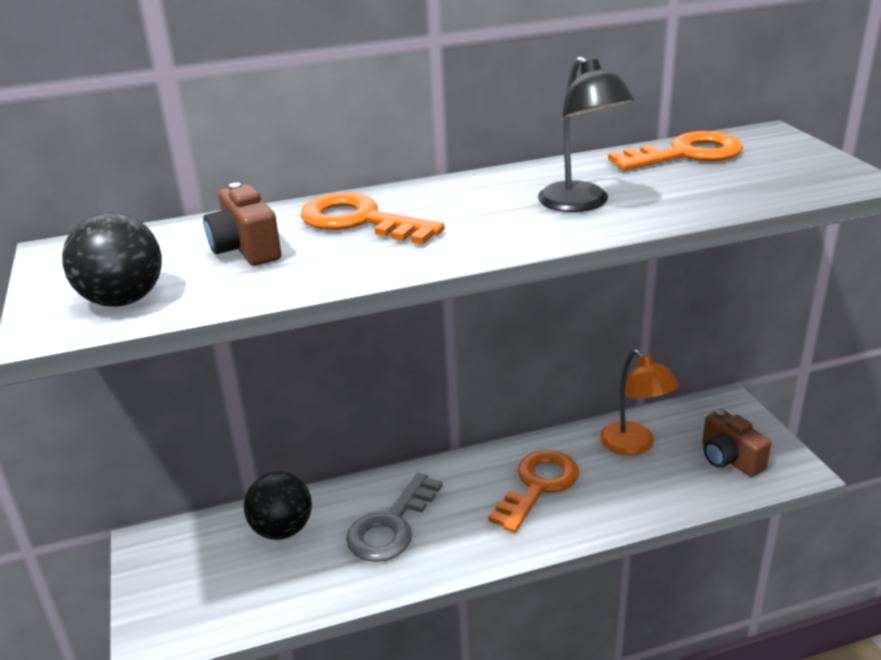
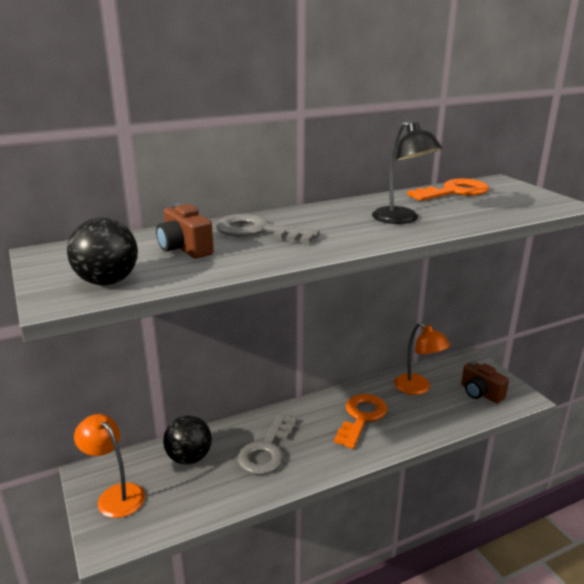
camera: 10 degrees left, 5 degrees down
(175, 575) = (115, 495): none -> orange lamp
(360, 221) = (258, 231): orange key -> grey key

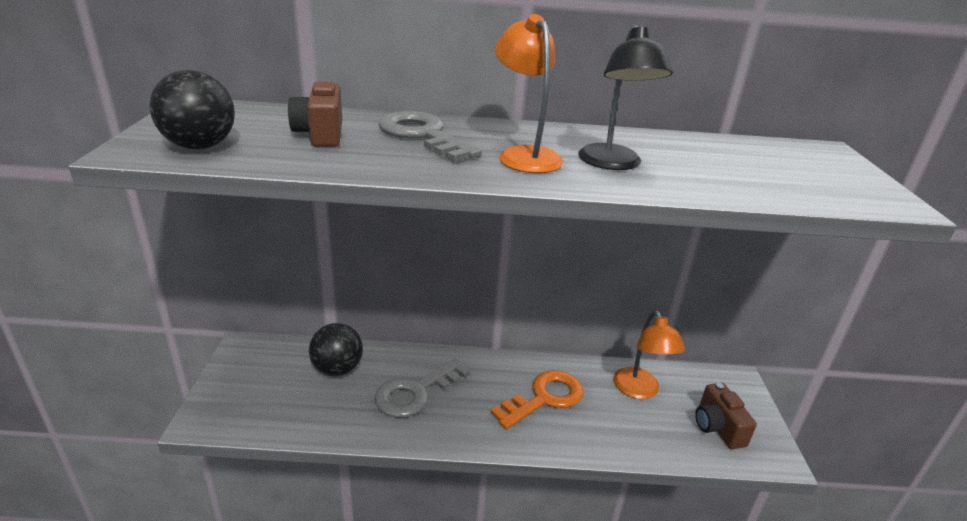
camera: 25 degrees right, 5 degrees up
(115, 495) = (247, 377): orange lamp -> orange lamp (524, 155)
(454, 192) = (736, 148): orange key -> none

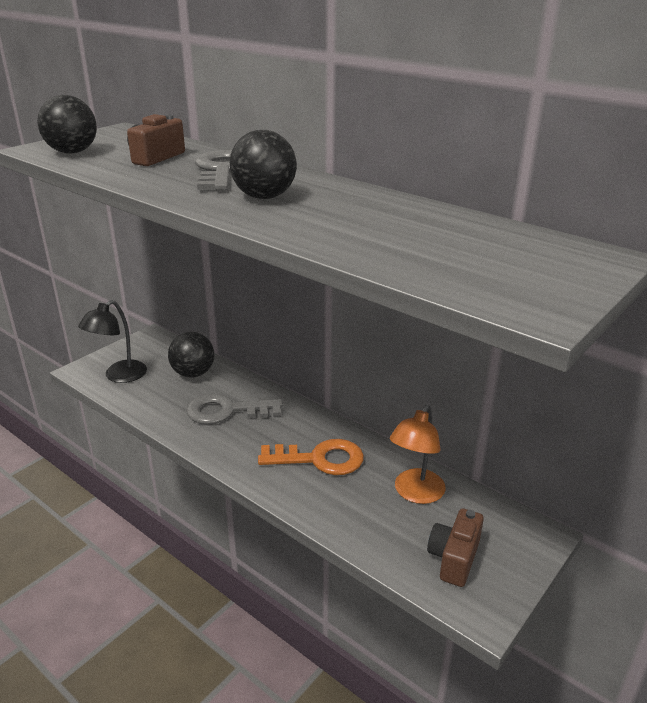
camera: 40 degrees right, 0 degrees up
(524, 155) = (264, 197): orange lamp -> black ball
(612, 164) = (323, 217): black lamp -> black lamp (119, 376)

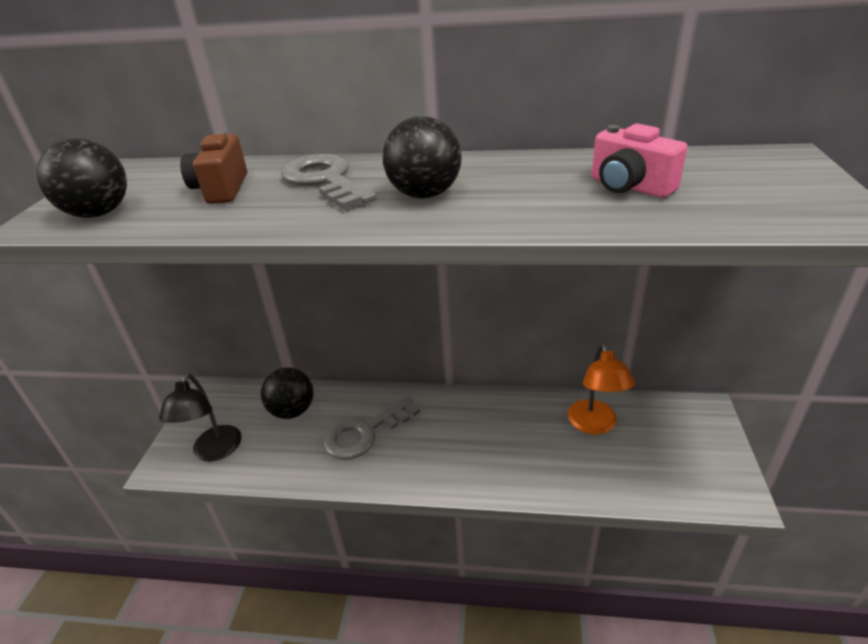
camera: 30 degrees left, 5 degrees up
(319, 459) = (493, 436): orange key -> none
(415, 236) = (629, 187): none -> pink camera
(454, 558) = (676, 464): brown camera -> none

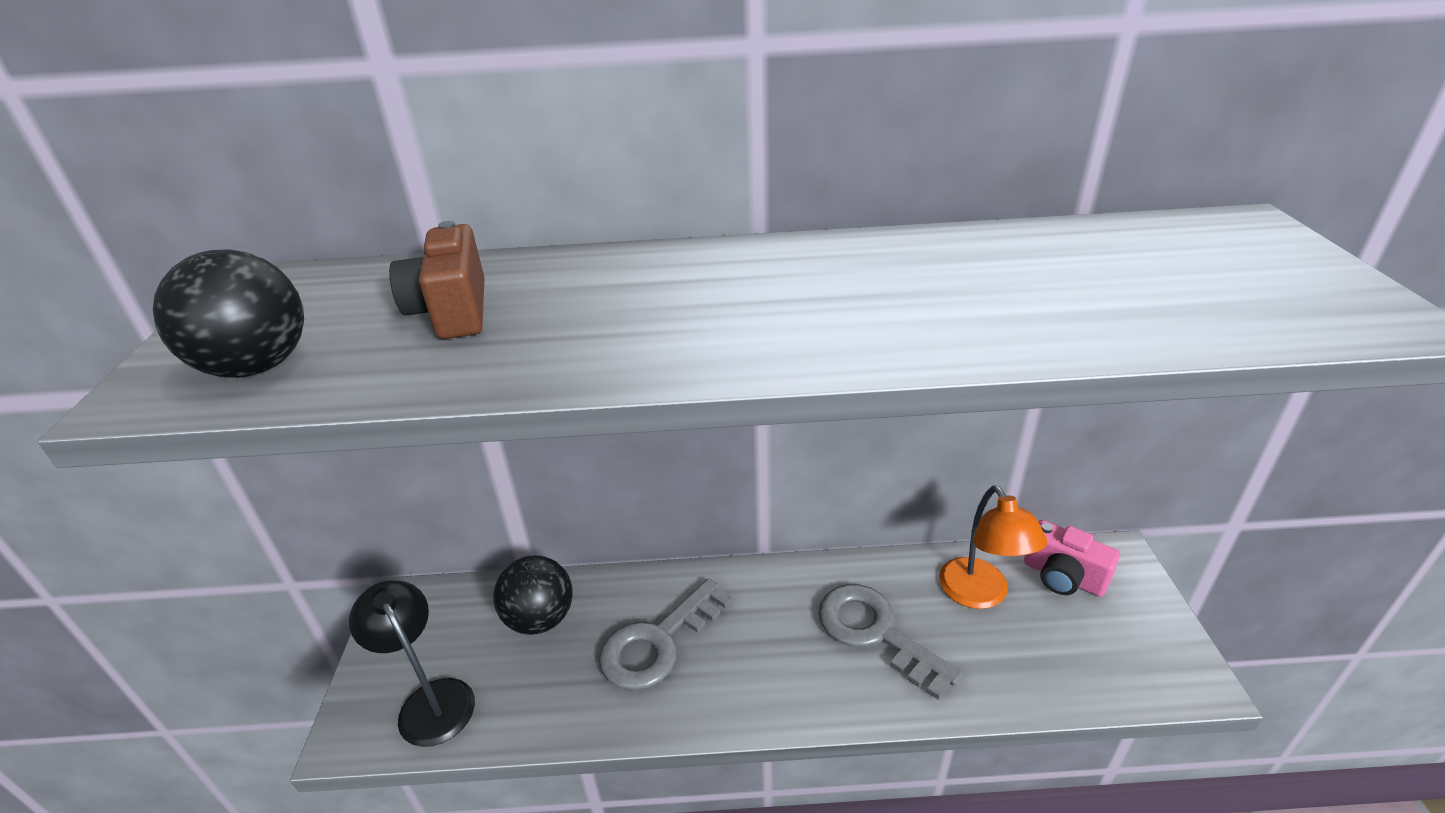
camera: 10 degrees left, 0 degrees up
(214, 452) = (430, 700): black lamp -> black lamp turned 150 degrees clockwise
(325, 180) = (615, 289): grey key -> grey key (876, 633)
(425, 194) = (781, 307): black ball -> none
(629, 187) = (1070, 281): pink camera -> pink camera (1063, 577)

